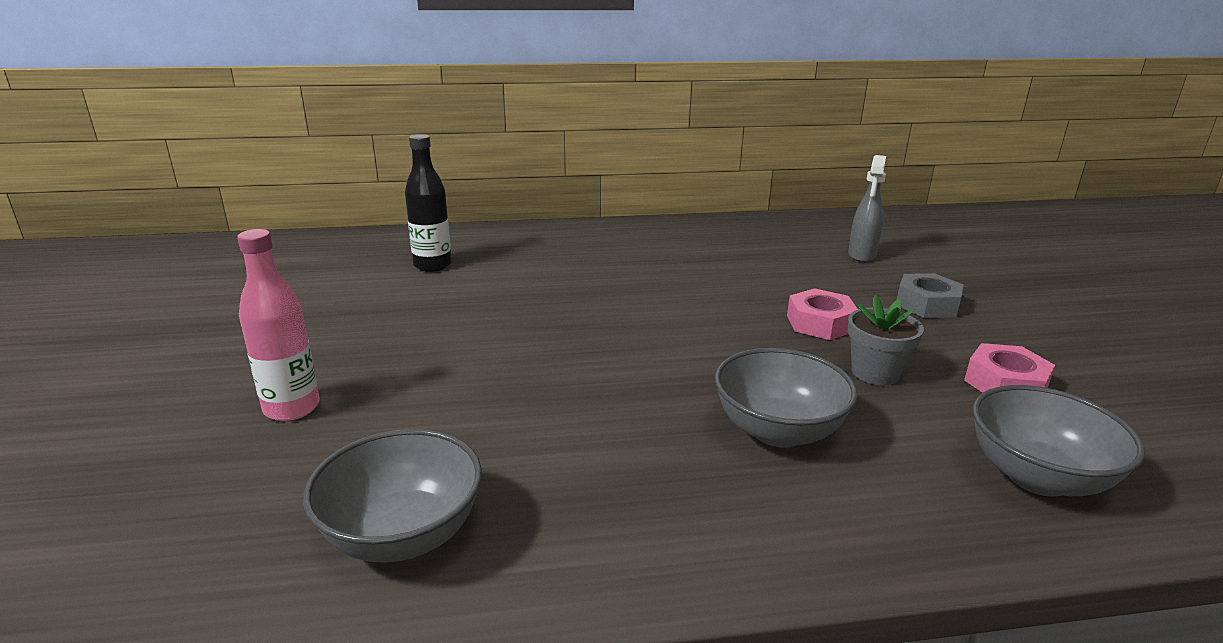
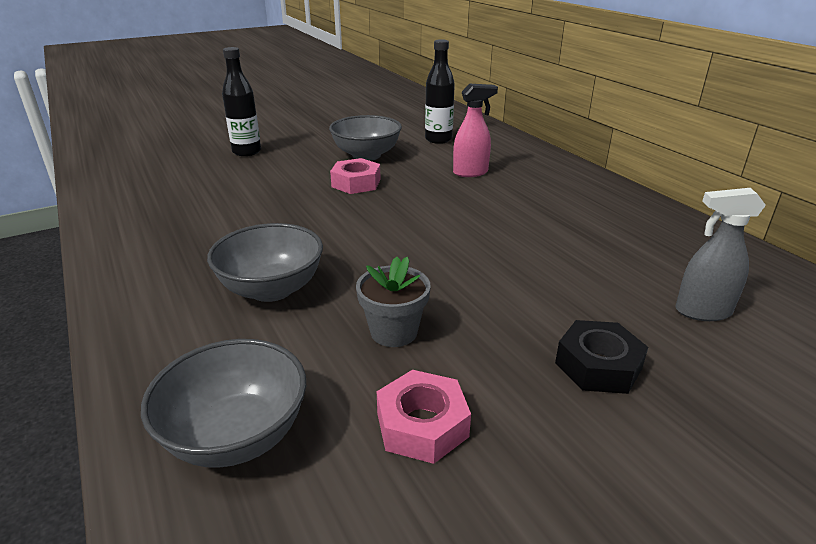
camera: 70 degrees right, 5 degrees up
(292, 408) = (247, 152): pink bottle -> black bottle
(403, 534) = (146, 198): grey bowl -> grey bowl (366, 155)
(554, 270) = (471, 172): none -> pink spray bottle
(820, 323) = (478, 295): pink nut -> pink nut (356, 183)
(927, 304) = (598, 366): grey nut -> black nut

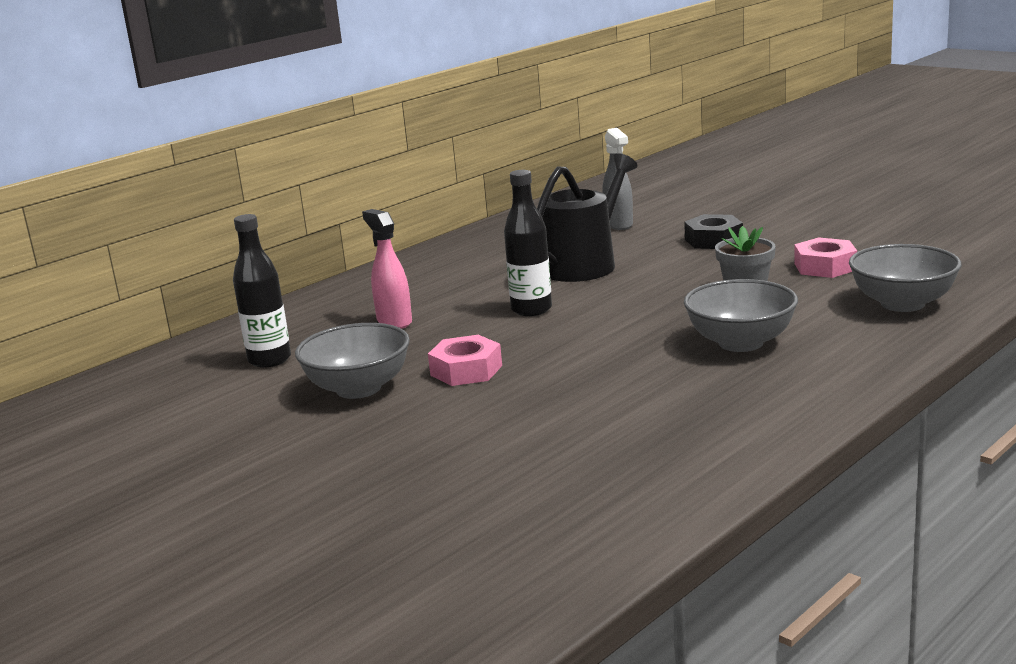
camera: 105 degrees left, 10 degrees down
(247, 152) = (382, 481): black bottle -> black bottle (531, 309)
(553, 260) = (584, 264): none -> black watering can

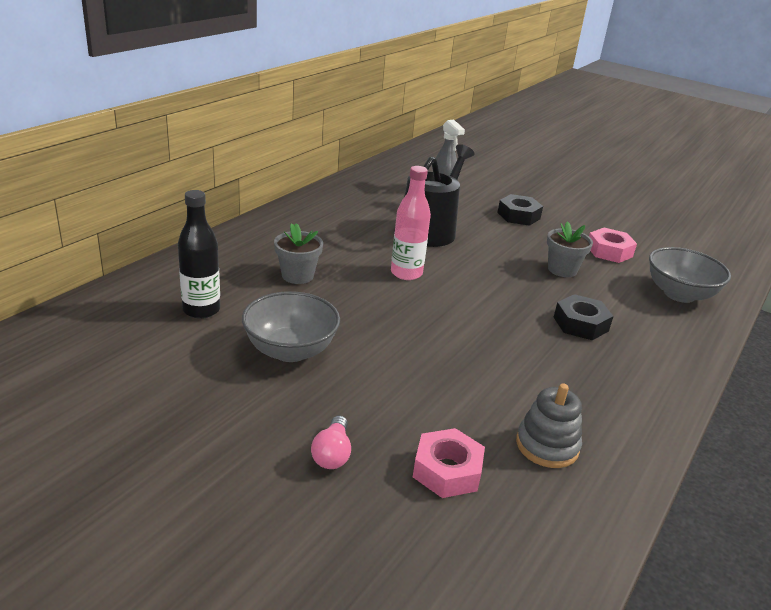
camera: 15 degrees left, 10 degrees up
(371, 472) = (332, 454): none -> pink light bulb
(394, 321) = (297, 275): pink spray bottle -> grey flower pot
(466, 370) = (376, 336): pink nut -> pink nut (447, 470)
(531, 309) = (406, 273): black bottle -> pink bottle
(632, 456) = (547, 446): none -> grey stacking toy
(740, 343) = (580, 324): grey bowl -> black nut

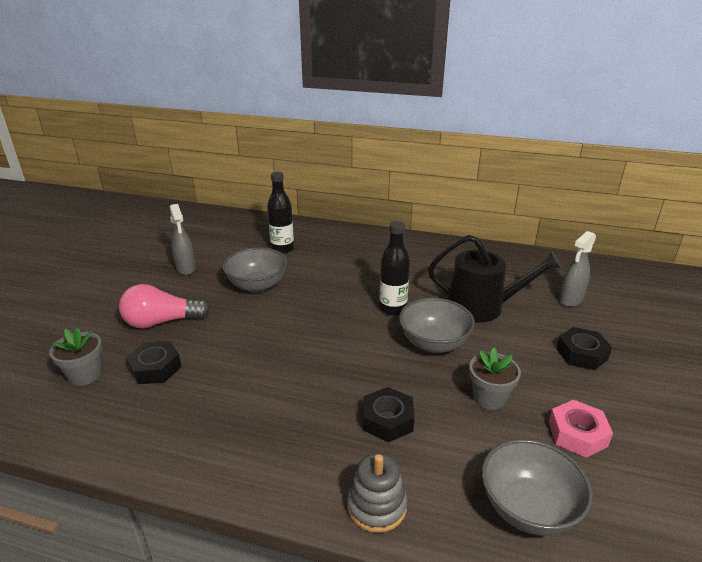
camera: 75 degrees right, 0 degrees up
(182, 410) = (186, 269): none -> grey spray bottle
(297, 275) = (348, 267): grey flower pot -> grey flower pot (85, 375)
(332, 454) = (162, 322): pink light bulb -> pink light bulb, size x1.82
(406, 273) = (392, 309): pink bottle -> black bottle
(447, 470) = (155, 368): pink nut -> black nut
(477, 270) = (434, 343): none -> grey bowl
(547, 446) = (193, 413): grey stacking toy -> grey stacking toy (376, 506)

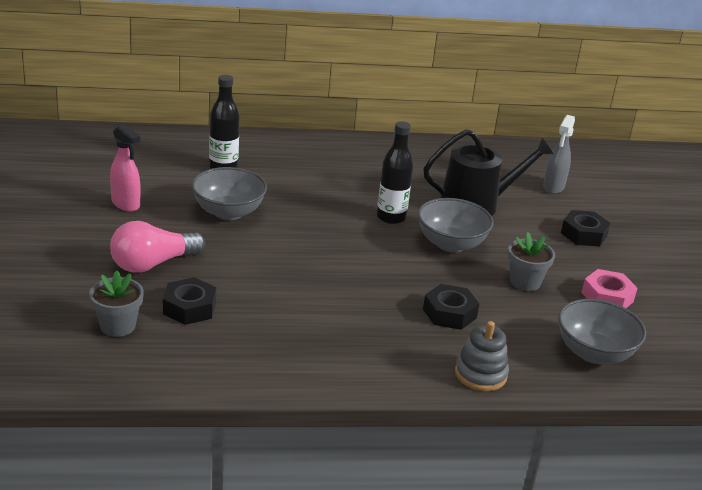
camera: 25 degrees left, 0 degrees up
(186, 269) = (126, 204): grey spray bottle -> pink spray bottle

